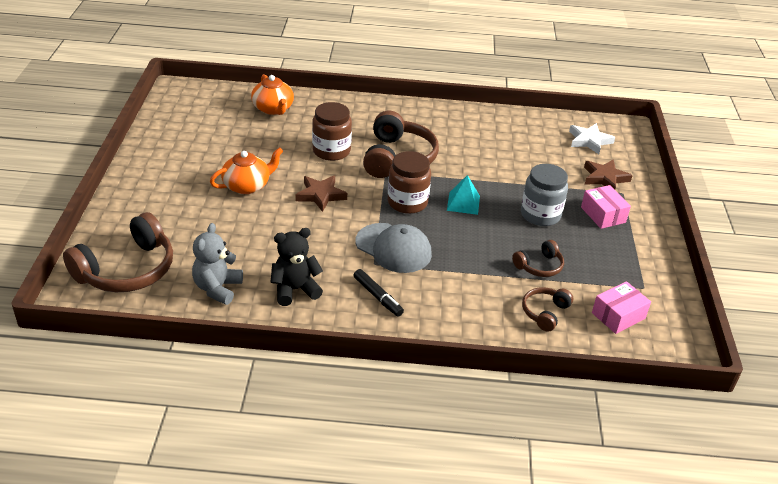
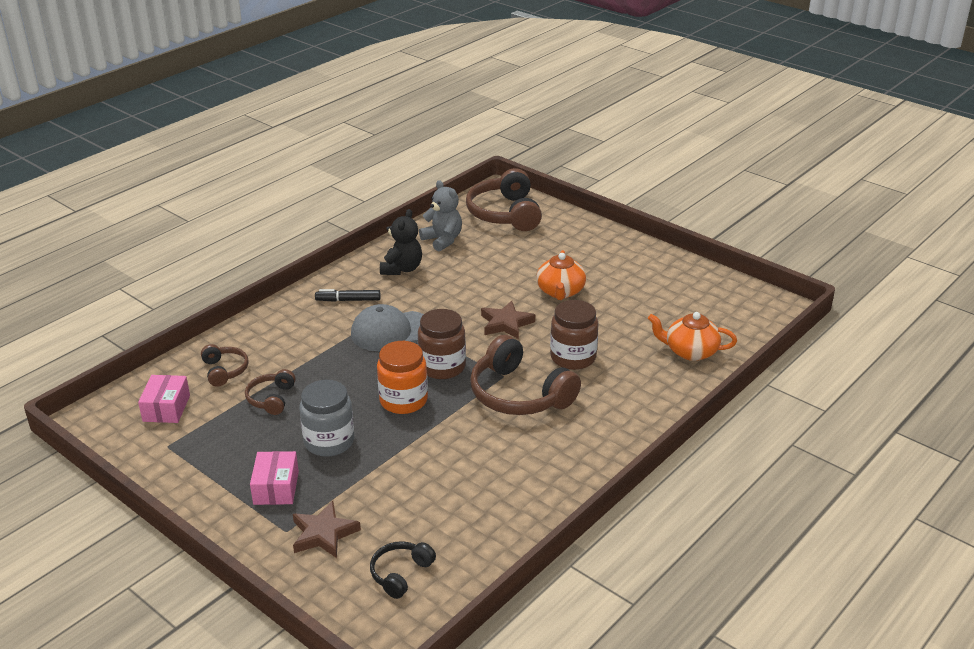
camera: 130 degrees right, 5 degrees down
(463, 203) = (403, 400): turquoise pyramid -> orange jar
(589, 141) = (400, 573): white star -> black headphones
(603, 215) = (276, 488): pink box -> pink box turned 75 degrees clockwise

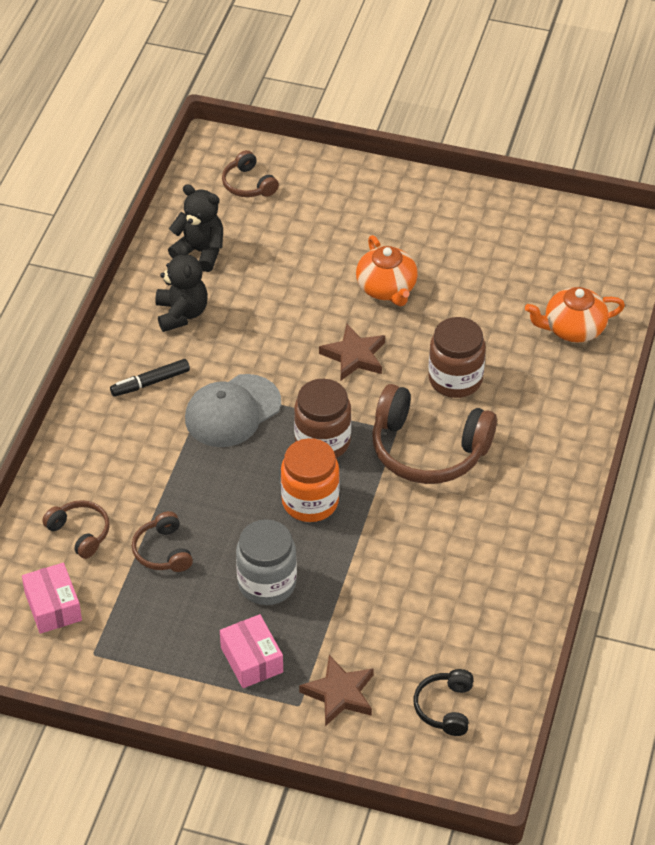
camera: 25 degrees left, 15 degrees up
(442, 240) = (200, 252): grey teddy bear -> black teddy bear
(504, 214) = (248, 184): brown headphones -> brown headphones, size x0.51

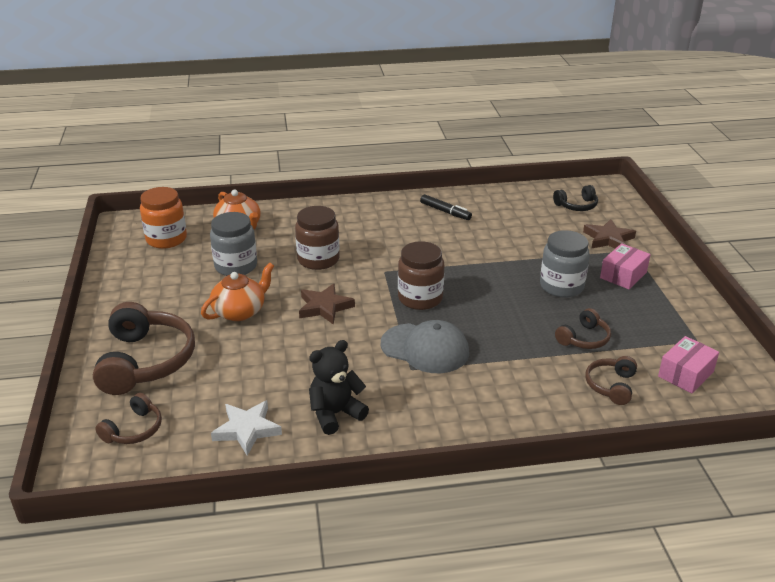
camera: 115 degrees left, 15 degrees down
(150, 382) = (429, 403): black marker -> black marker (445, 211)
(200, 252) = (247, 430): black teddy bear -> white star
(310, 501) = (478, 288): orange jar -> orange jar (166, 239)
(428, 450) = (392, 255): brown headphones -> brown headphones (146, 361)
(480, 305) = (236, 266): none -> grey jar

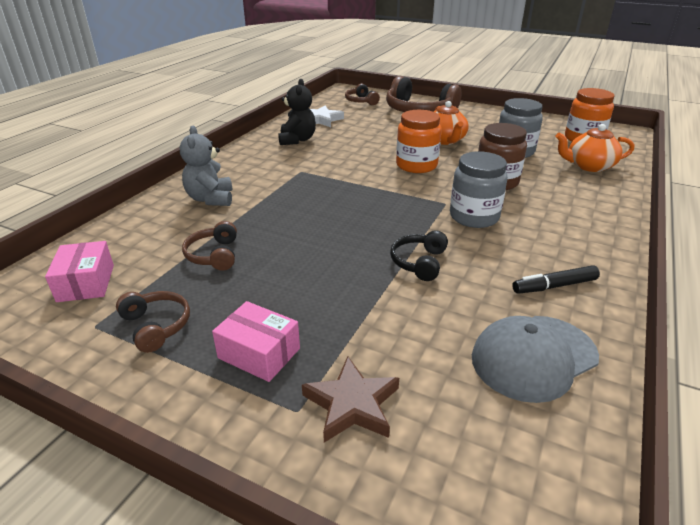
camera: 125 degrees right, 0 degrees up
(324, 307) = (416, 165): brown star -> orange jar
(420, 298) = (381, 203): brown jar -> none
(425, 348) = (314, 183): grey cap -> grey cap (533, 357)
(525, 392) = (210, 199): none -> grey teddy bear
(561, 286) = (302, 288): grey jar -> grey jar (474, 217)
(576, 206) = (491, 442): black headphones -> black headphones (419, 262)
(611, 385) = (150, 236): brown headphones -> brown headphones (156, 326)
(623, 275) = (259, 353): pink box -> pink box turned 45 degrees counterclockwise

